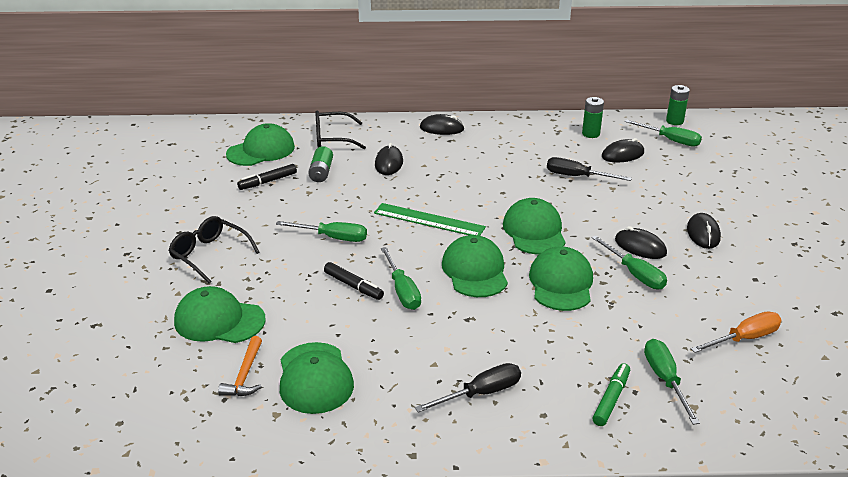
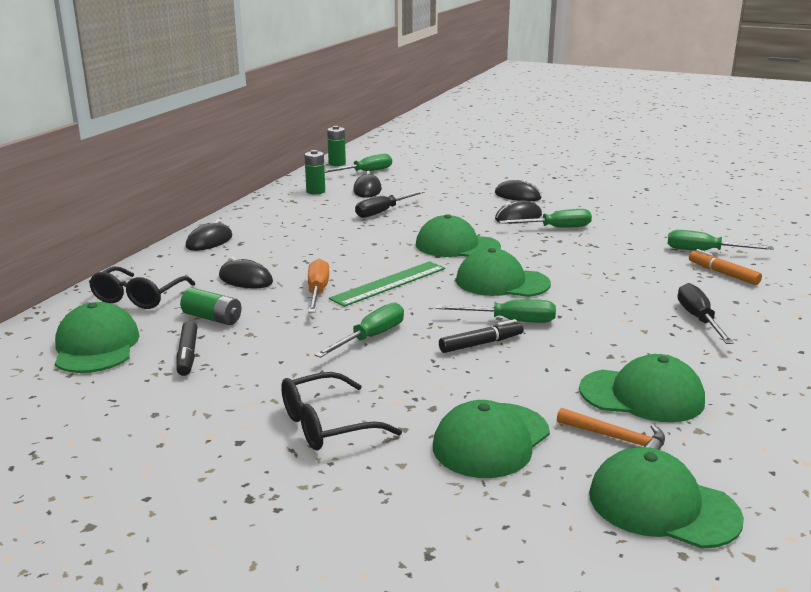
camera: 65 degrees left, 10 degrees down
(561, 283) = (549, 254): green cap -> green cap (662, 506)
(611, 399) = (723, 273): green marker -> orange marker
(744, 338) = (664, 218): orange screwdriver -> orange screwdriver (317, 292)

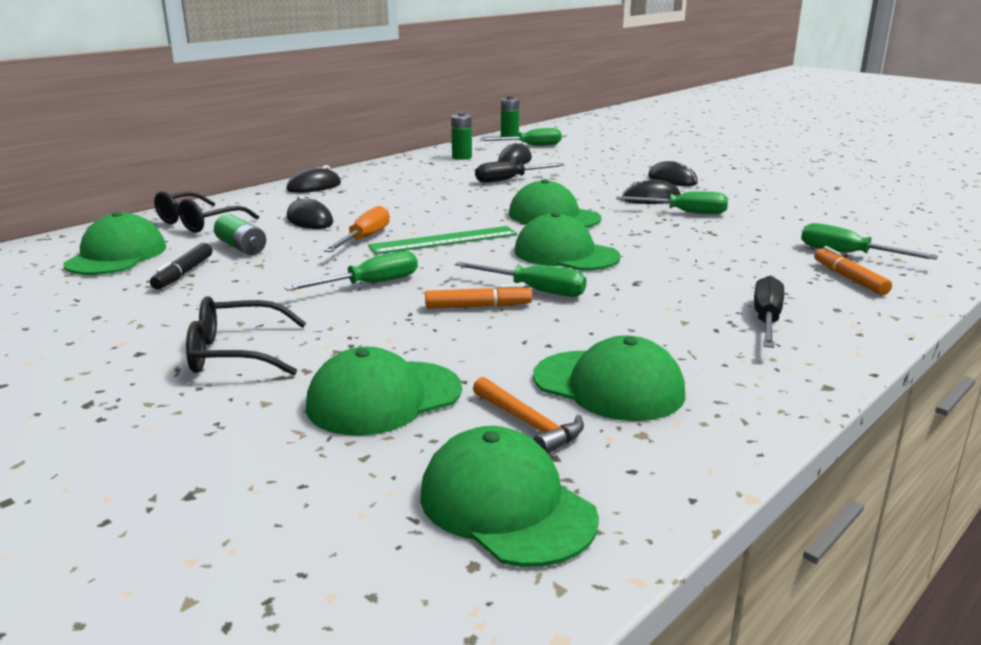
camera: 20 degrees right, 0 degrees up
(481, 344) = (478, 306): black marker -> orange marker

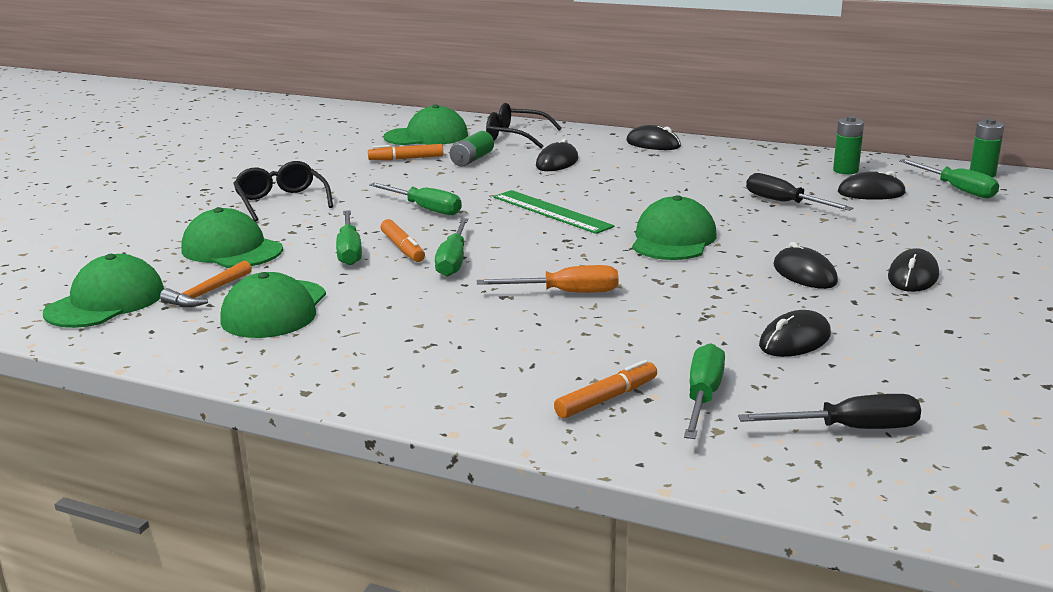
camera: 70 degrees right, 0 degrees up
(183, 273) = (406, 159): black marker -> orange marker
(364, 238) = (528, 187): orange screwdriver -> orange screwdriver (565, 293)
(565, 254) = (559, 259): green cap -> none
(684, 212) = (769, 296): green screwdriver -> green screwdriver (349, 251)
(762, 219) = (795, 340): none -> black mouse
(766, 320) = (445, 359): black screwdriver -> black screwdriver (849, 429)

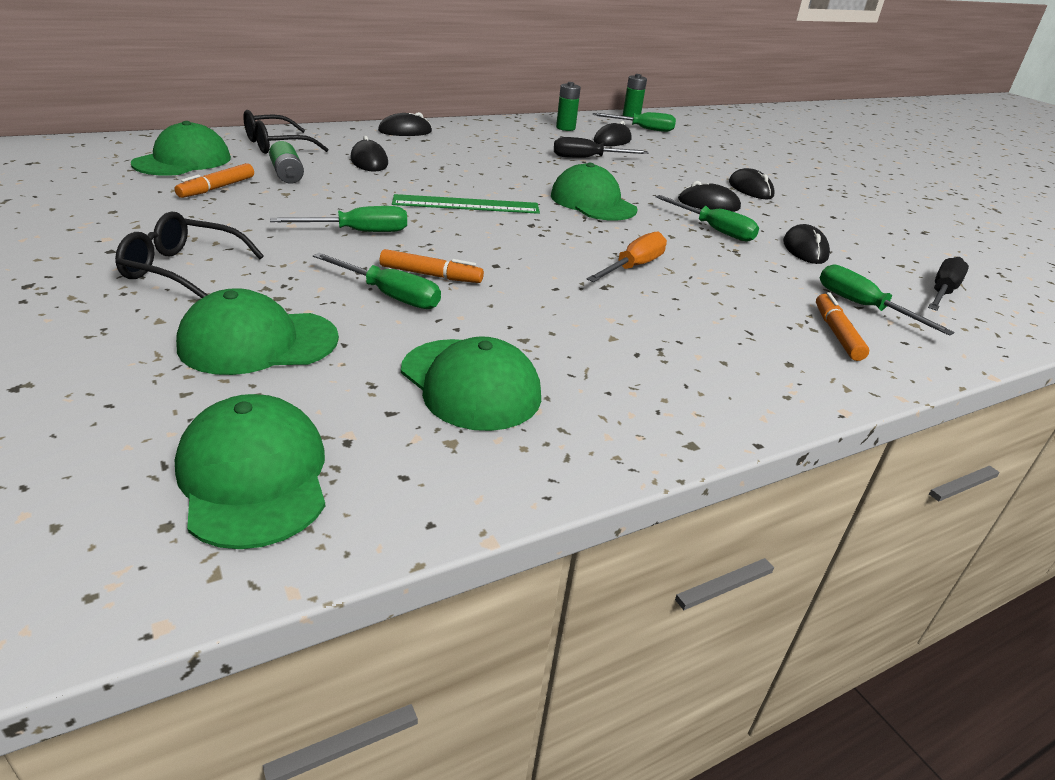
camera: 55 degrees left, 10 degrees up
(207, 293) = (357, 402): orange hammer -> none
(453, 261) = (499, 271): green screwdriver -> green screwdriver (714, 230)

